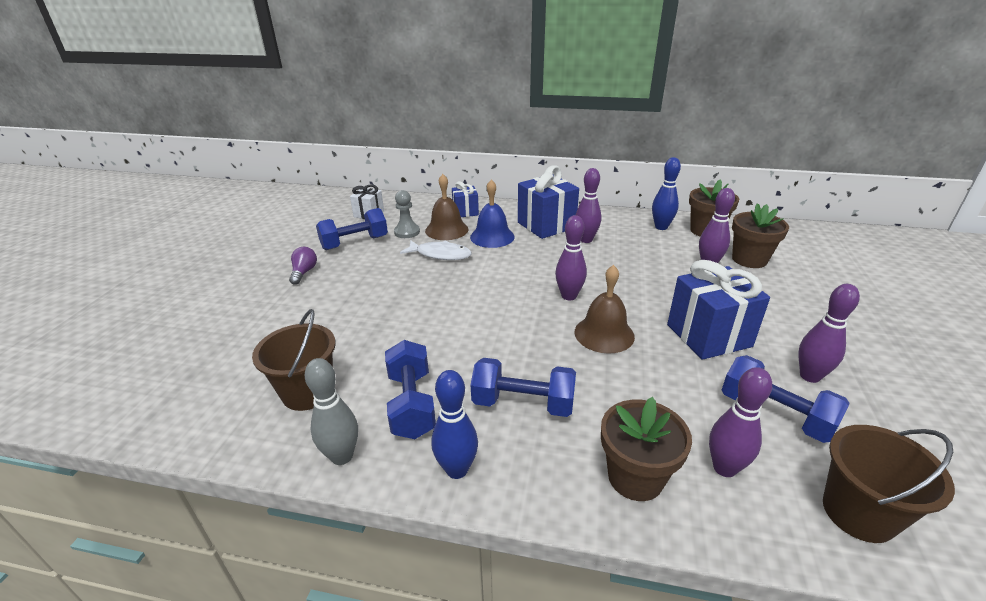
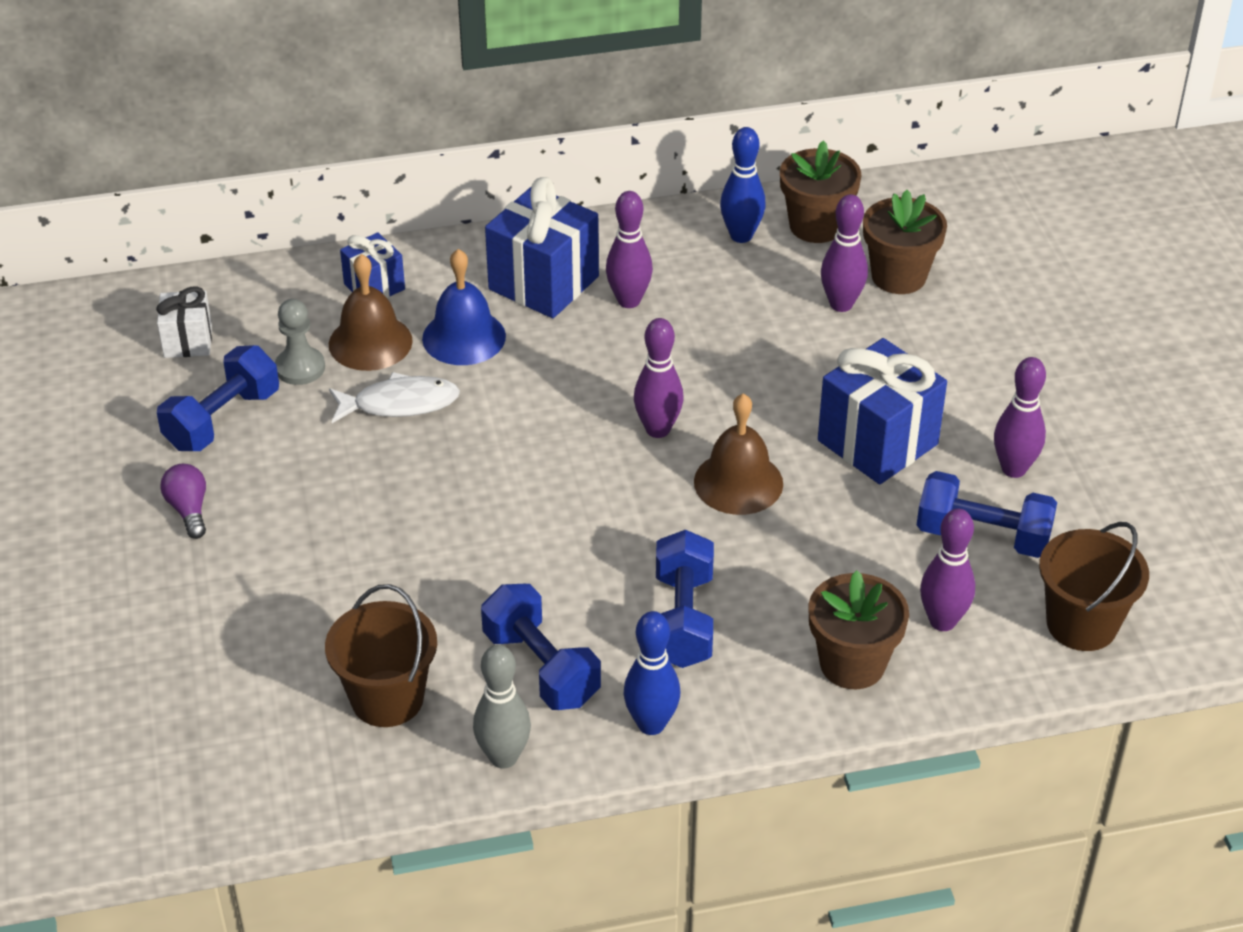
camera: 25 degrees left, 10 degrees up
(523, 403) = (683, 620): blue dumbbell -> blue dumbbell turned 75 degrees counterclockwise

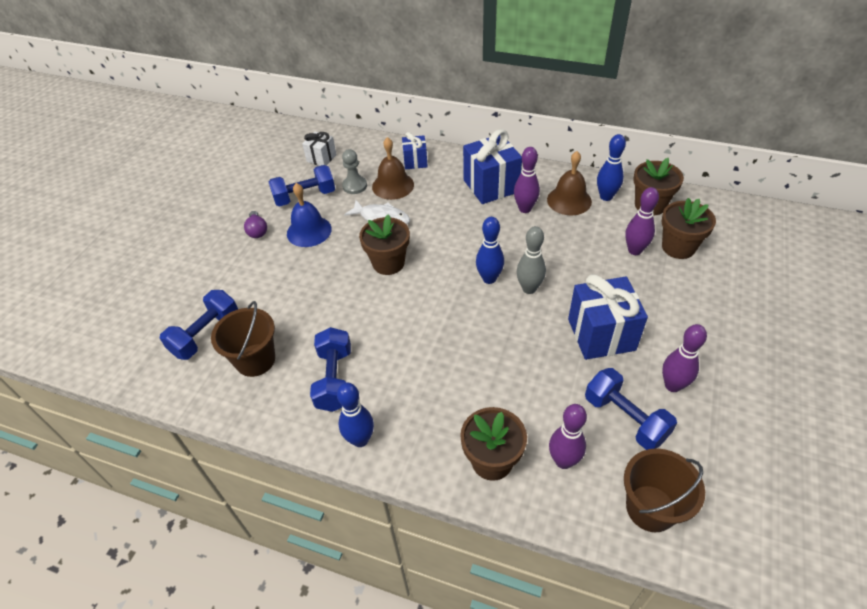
camera: 35 degrees right, 5 degrees up
(189, 509) = (257, 231): purple light bulb -> purple light bulb turned 150 degrees clockwise
(464, 337) = (435, 198): blue bell -> blue bell (309, 231)
(476, 470) = (388, 263): none -> brown flower pot
(503, 757) = (278, 419): grey bowling pin -> grey bowling pin (529, 288)
(658, 429) = (489, 279): purple bowling pin -> blue bowling pin
(683, 620) = (422, 387): blue dumbbell -> blue dumbbell (206, 334)
(738, 482) = (508, 324): brown bell -> brown bell (569, 200)

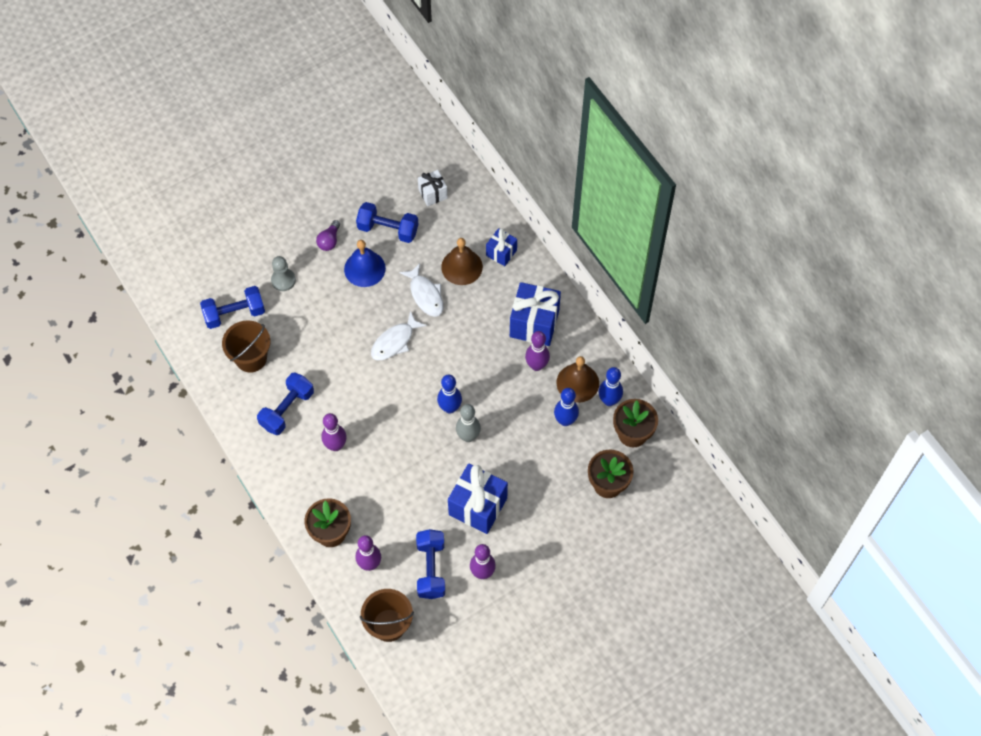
camera: 35 degrees right, 15 degrees up
(354, 186) = (433, 245): grey pawn -> grey pawn (283, 280)
(360, 439) = (270, 462): blue bowling pin -> blue bowling pin (565, 420)
(388, 263) = (395, 342): brown flower pot -> white fish
(634, 250) = (574, 463): purple bowling pin -> purple bowling pin (336, 445)

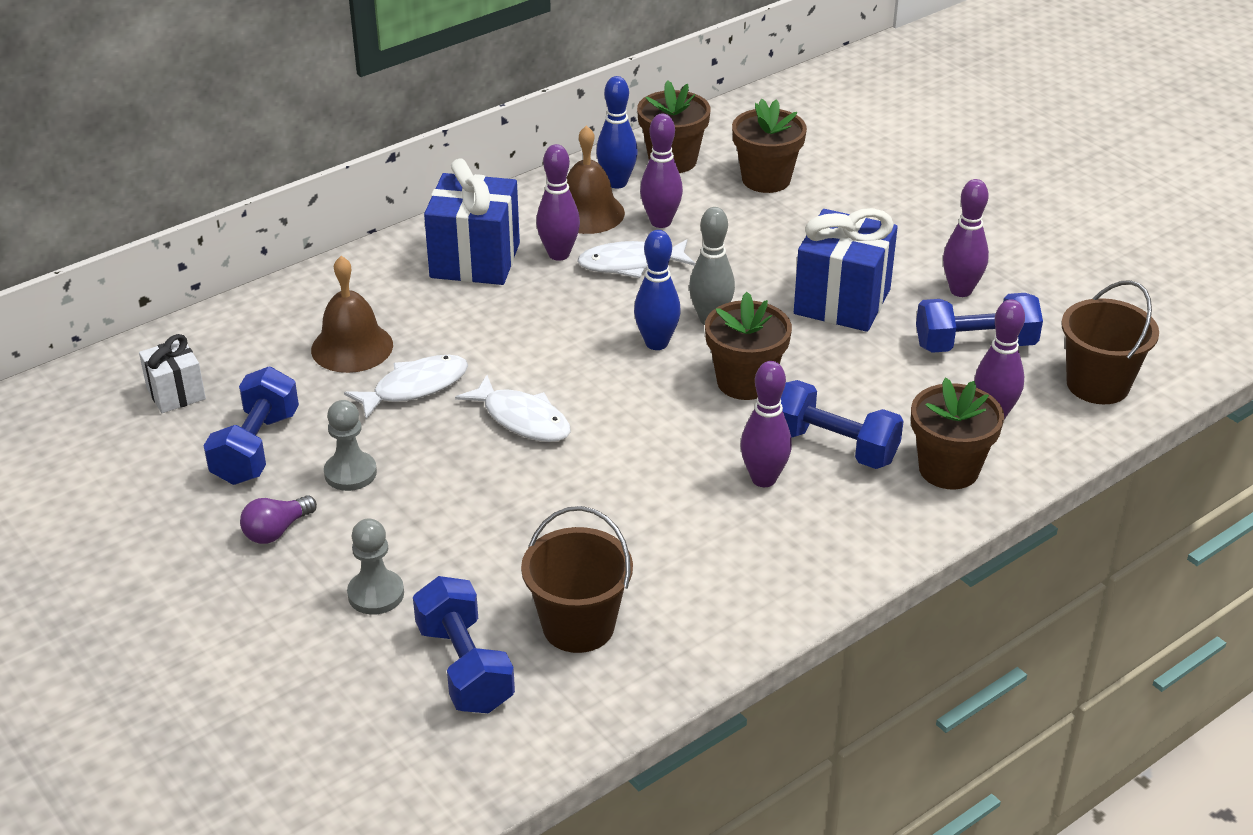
camera: 95 degrees left, 25 degrees down
(287, 409) = (696, 556): blue dumbbell -> blue dumbbell (833, 447)
(329, 241) = (276, 531): purple light bulb -> purple light bulb turned 120 degrees clockwise
(364, 268) = (350, 473): blue bell -> grey pawn
(412, 447) = (745, 382): none -> brown flower pot
(501, 253) = (323, 303): blue gift -> none
(524, 401) = (630, 264): none -> white fish
(565, 420) = (660, 222): blue bowling pin -> purple bowling pin

